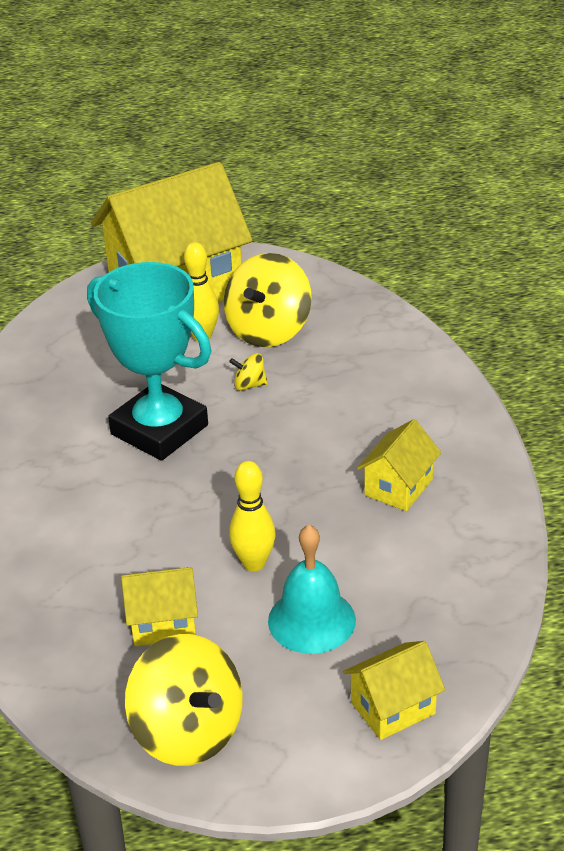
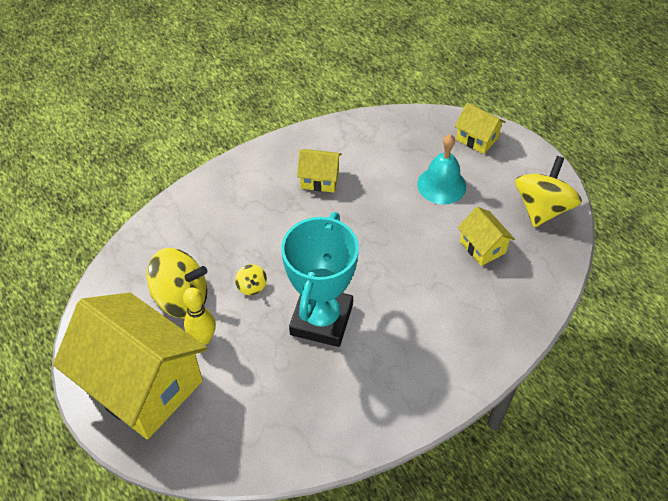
camera: 115 degrees left, 15 degrees up
(254, 563) = (415, 223): yellow bowling pin -> none

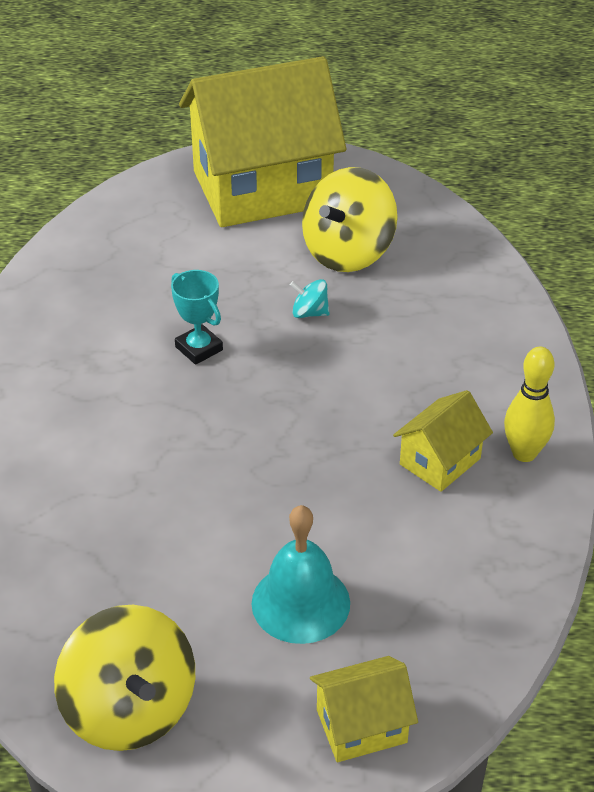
camera: 125 degrees right, 10 degrees down
(203, 338) = (274, 248): yellow bowling pin -> yellow bowling pin (524, 453)
(252, 286) = (309, 313): yellow spinning top -> turquoise spinning top
(321, 319) = (199, 348): turquoise trophy -> turquoise trophy, size x0.45
(482, 247) = (139, 575): yellow house -> none

